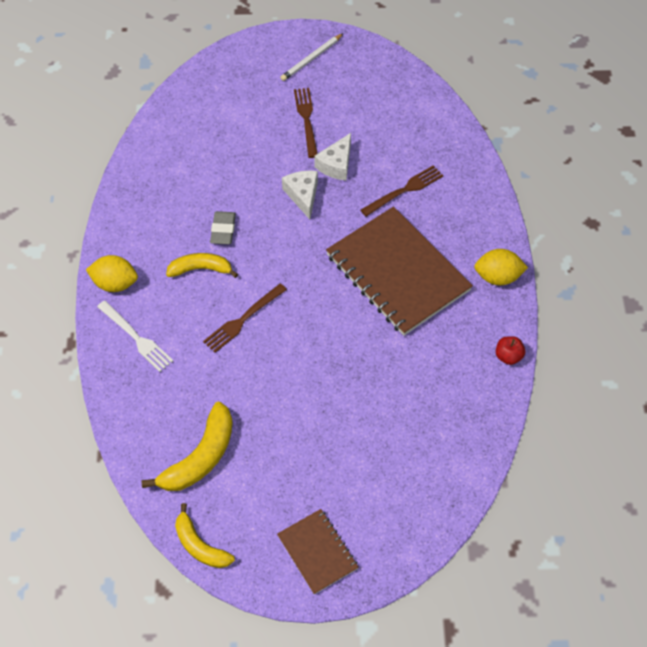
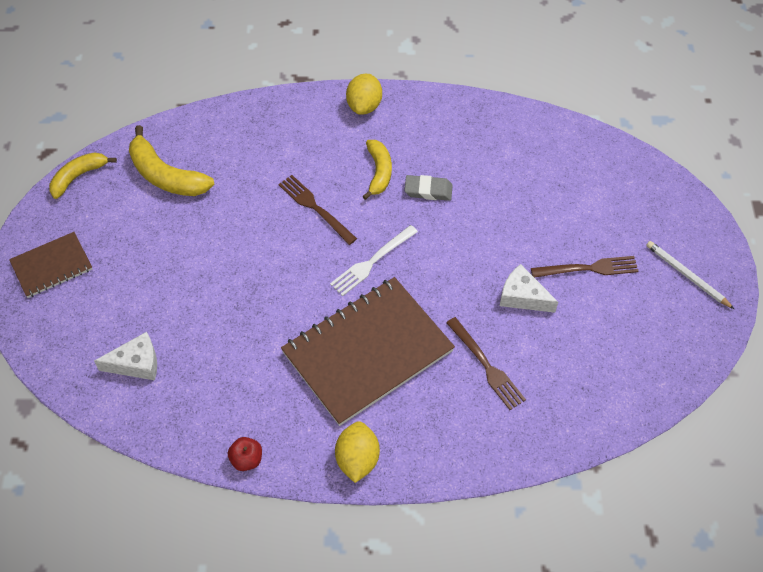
camera: 90 degrees right, 0 degrees up
(137, 338) = (300, 125): white fork -> white fork (371, 262)
(303, 195) = (476, 262): white cheese -> white cheese (136, 363)

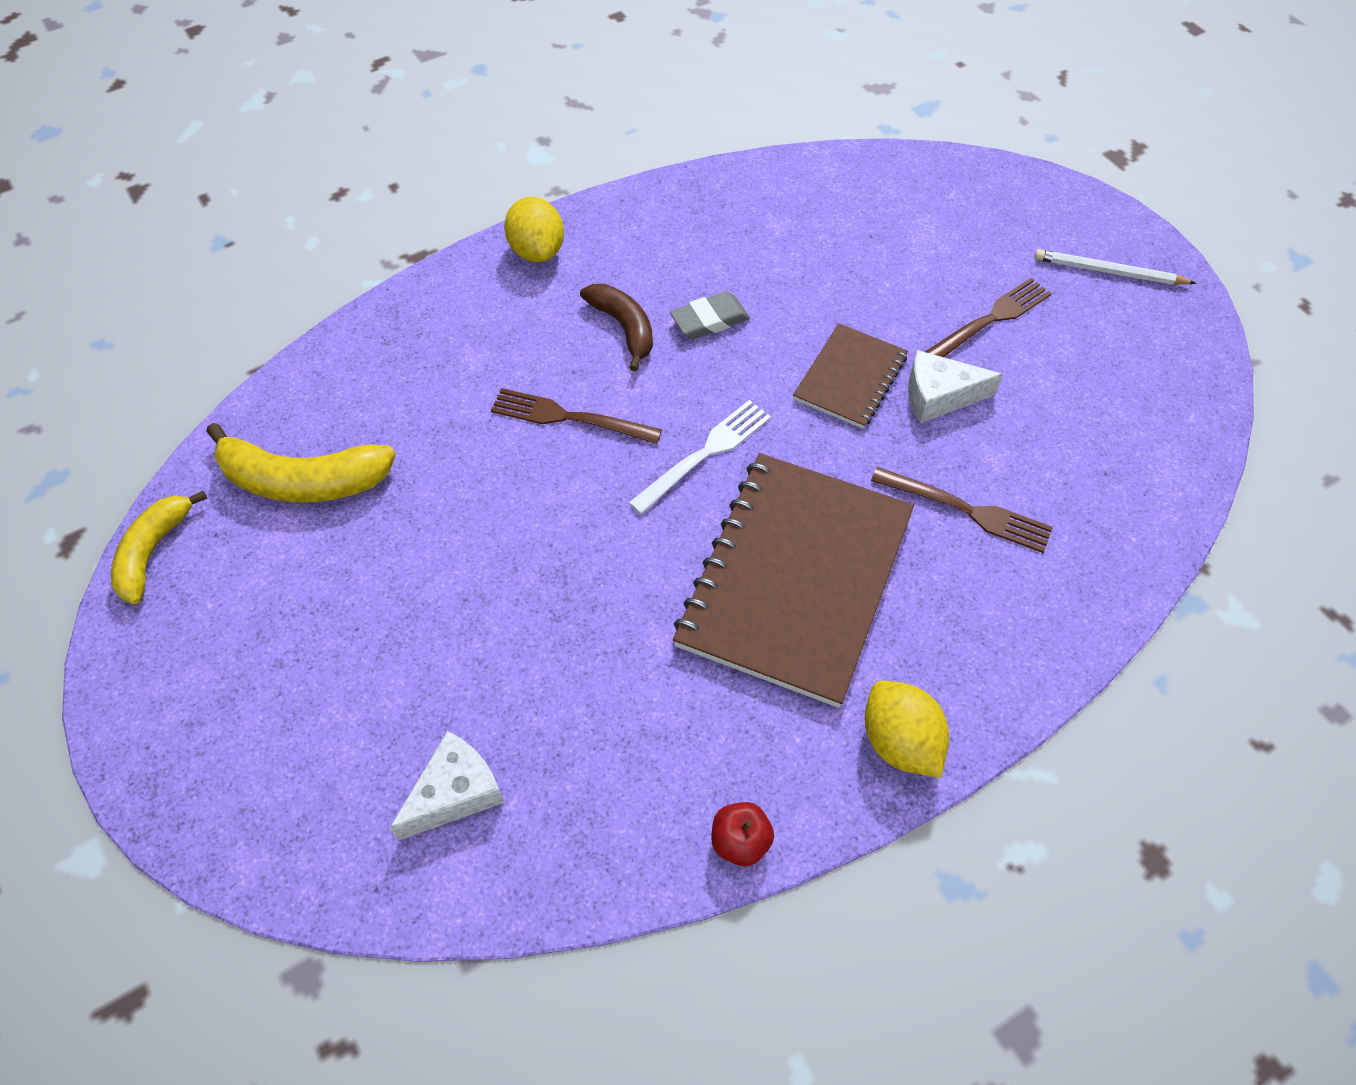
camera: 30 degrees left, 0 degrees up
(52, 266) = (199, 714): brown notebook -> brown notebook (850, 378)
(371, 262) = (706, 453): white fork -> white fork turned 150 degrees counterclockwise
(379, 172) = (624, 328): yellow banana -> brown banana

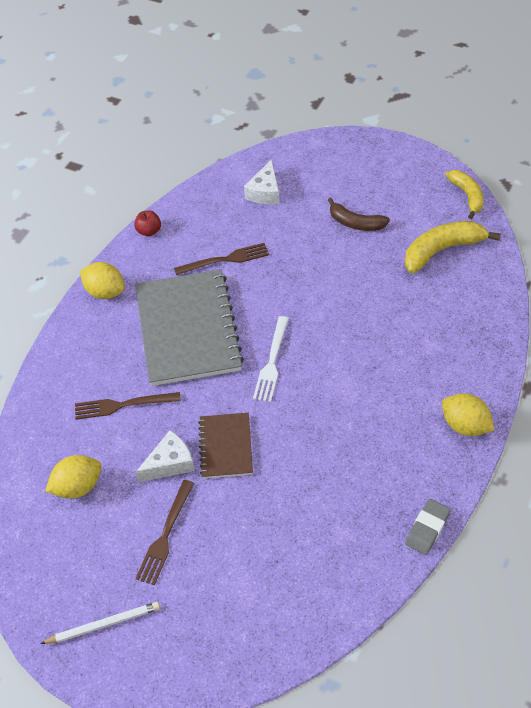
camera: 150 degrees right, 5 degrees down
(567, 417) = (354, 342): brown fork -> brown fork (226, 259)
(624, 328) = (371, 406): brown banana -> brown banana (355, 223)
(709, 320) = (329, 438): grey eraser -> grey eraser (427, 529)
(796, 579) = (187, 329): brown notebook -> grey notebook
(1084, 431) = (78, 487): none -> yellow lemon

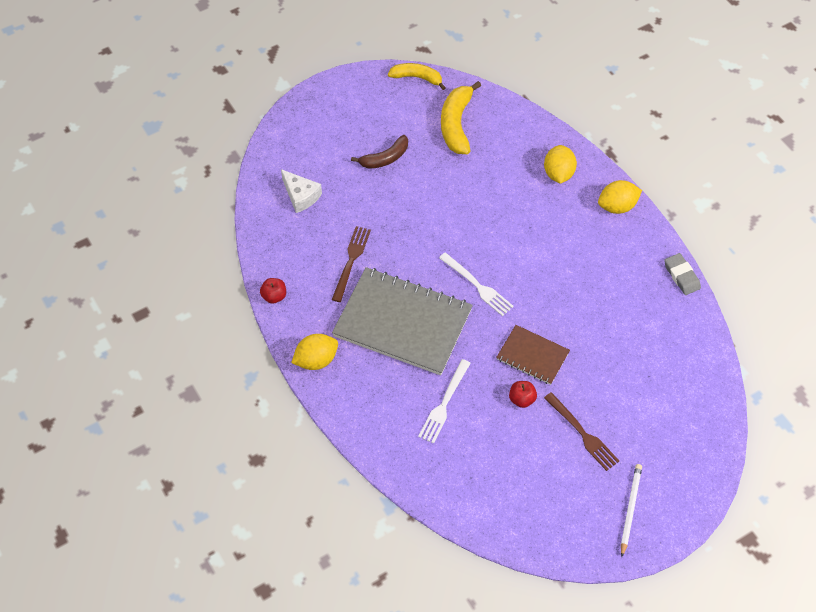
camera: 60 degrees left, 5 degrees up
(78, 487) = (499, 471): yellow lemon -> yellow lemon (558, 173)
(122, 405) = (444, 404): brown fork -> white fork
(170, 463) = (522, 399): white cheese -> red apple

